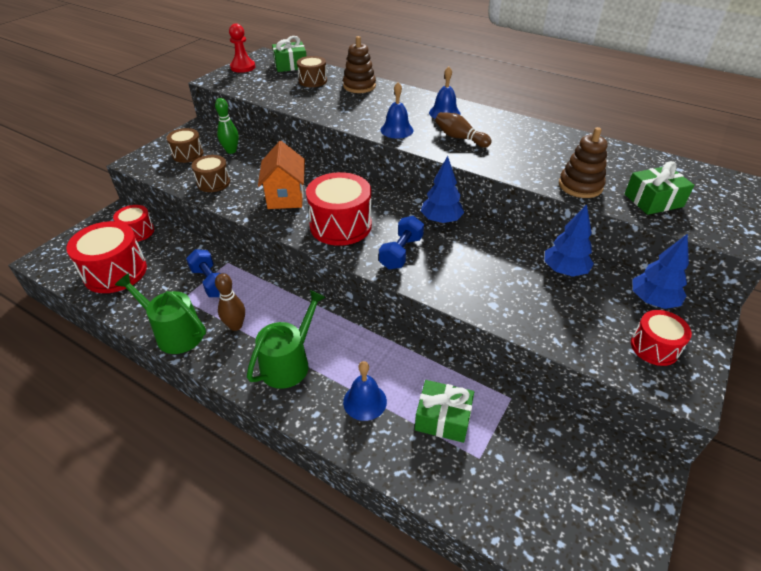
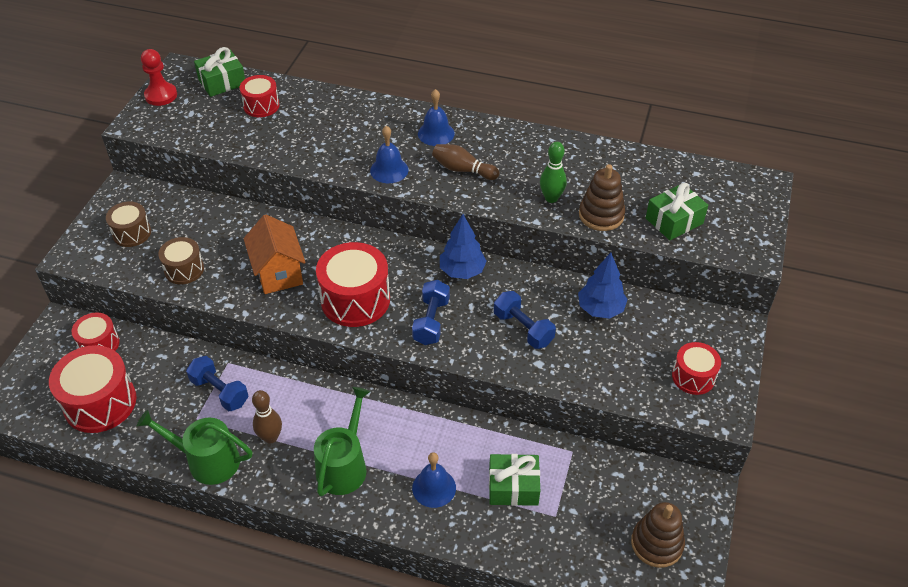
camera: 15 degrees left, 5 degrees up
(231, 151) = (184, 217): green bowling pin -> green bowling pin (551, 198)
(313, 81) = (261, 105): brown drum -> red drum
(359, 86) = (322, 105): brown stacking toy -> brown stacking toy (656, 544)
(485, 273) = (523, 328): none -> blue dumbbell
(652, 301) = (687, 327): blue tree -> none

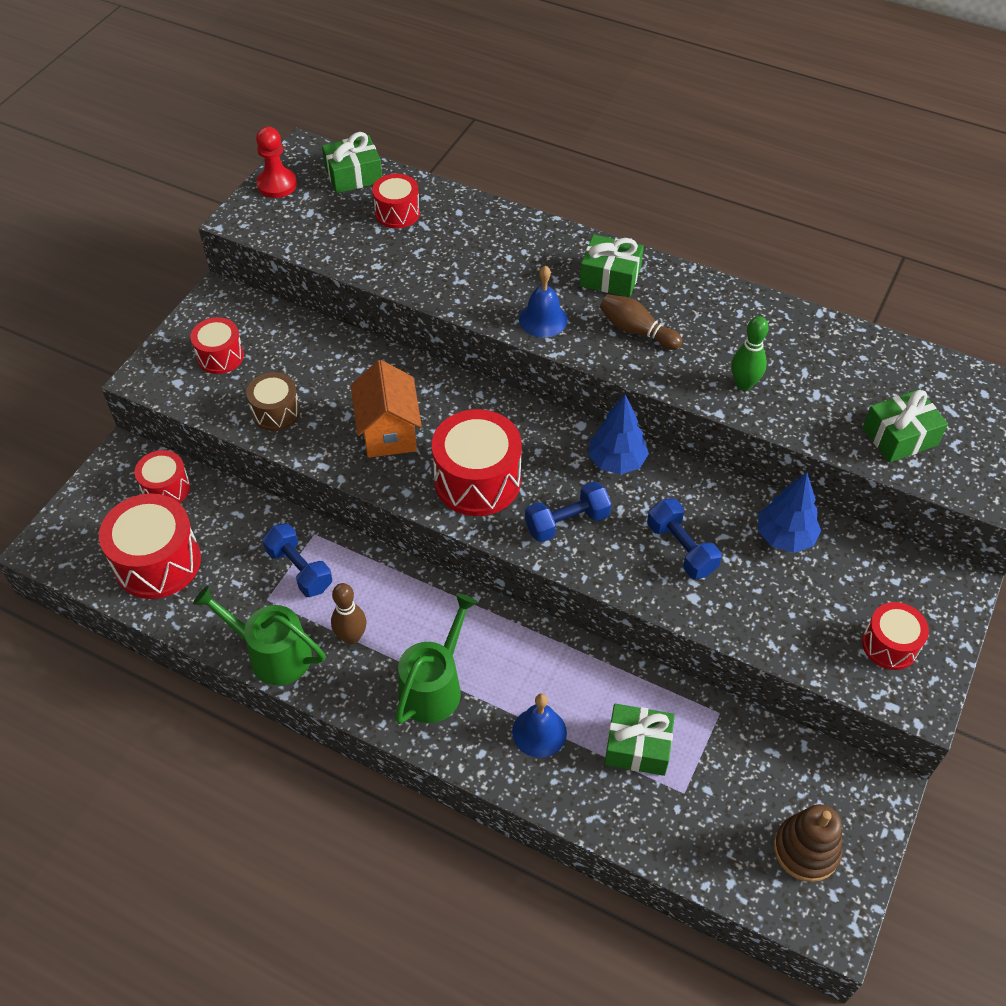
camera: 10 degrees right, 5 degrees up
(132, 233) = (220, 356): brown drum -> red drum
(431, 321) = (567, 522): blue dumbbell -> blue dumbbell turned 45 degrees clockwise
(436, 133) = (610, 277): blue bell -> green gift
(601, 215) = (805, 416): brown stacking toy -> none

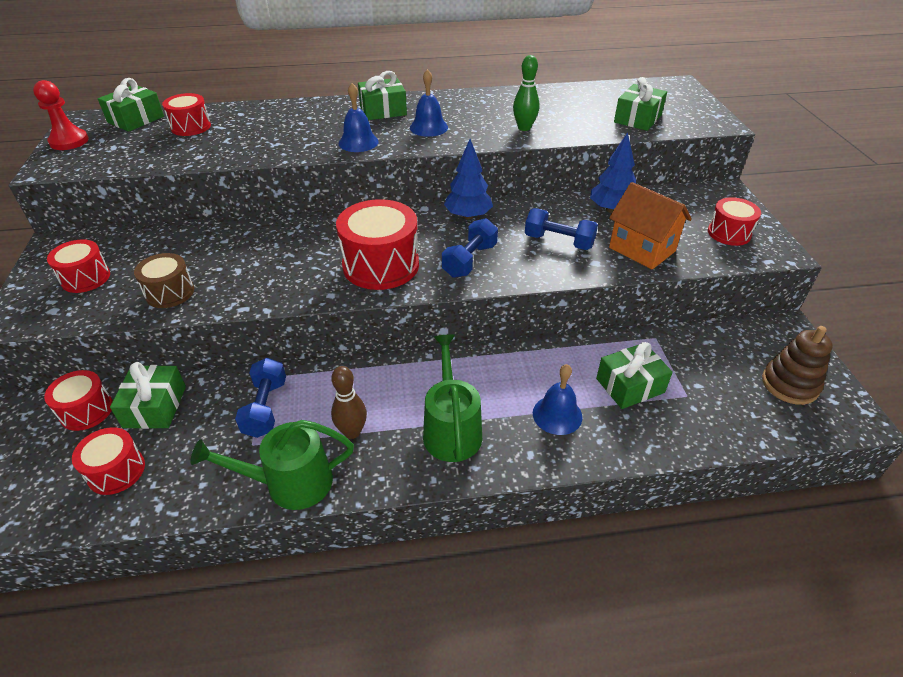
camera: 35 degrees left, 10 degrees down
(157, 562) = (116, 471): red drum -> red drum, size x0.58
(217, 515) = (155, 407): none -> green gift
(299, 569) = (265, 408): blue dumbbell -> blue dumbbell turned 75 degrees clockwise
(389, 432) = (283, 266): orange house -> orange house (642, 249)
(636, 331) = (428, 127): brown bowling pin -> blue bell

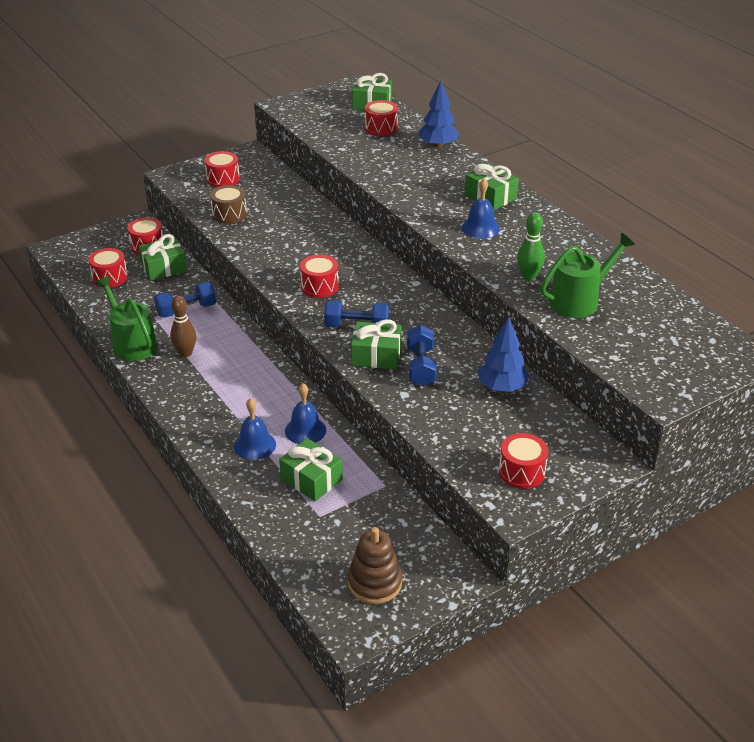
camera: 65 degrees right, 5 degrees down
(69, 141) = (320, 96): red pawn -> none
(358, 142) = (422, 203): blue bell -> blue bell (305, 430)
(381, 265) = (319, 286): red drum -> red drum, size x0.58
(451, 429) = (211, 396): green watering can -> green watering can (578, 301)
(468, 216) = (421, 308): blue tree -> blue tree (438, 145)
(637, 119) = (618, 340): green gift -> green gift (376, 355)
(642, 249) = (446, 418): orange house -> none

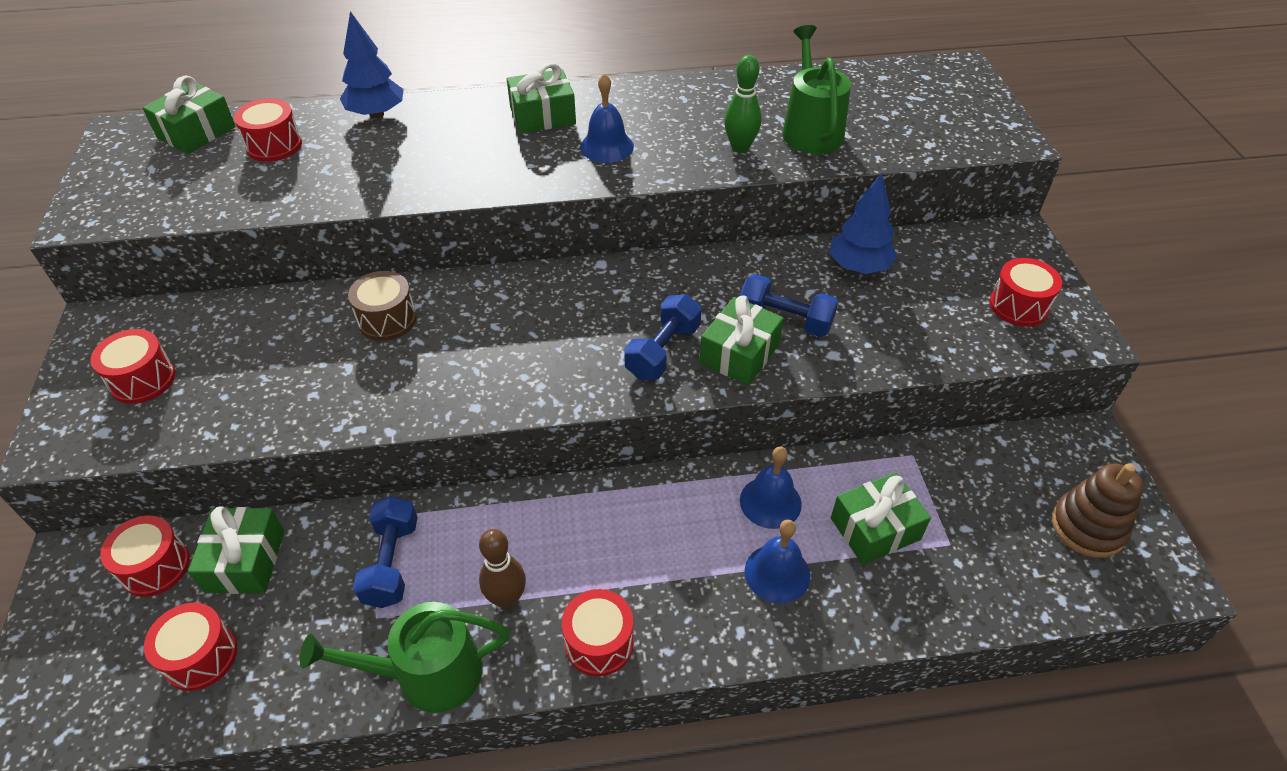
camera: 65 degrees left, 10 degrees up
(229, 214) = (258, 403): brown drum -> brown drum (387, 319)
(319, 286) = (542, 359): red drum -> red drum (599, 642)

